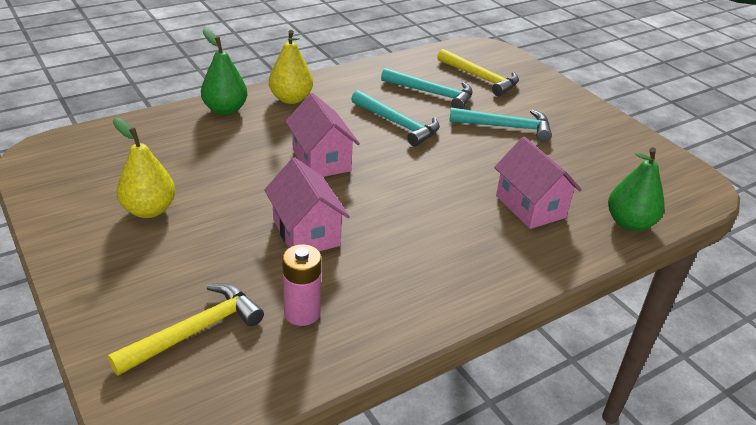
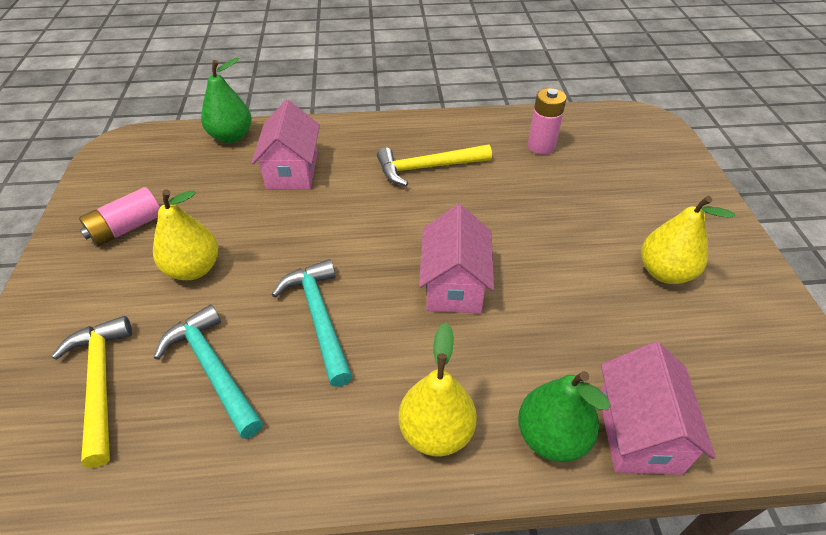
camera: 150 degrees left, 10 degrees up
(195, 331) = (622, 155): yellow hammer -> yellow hammer (427, 168)
(306, 232) = (511, 204): pink house -> pink house (638, 432)
(506, 127) = (194, 269): turquoise hammer -> yellow pear
(585, 136) = (127, 228): none -> pink battery

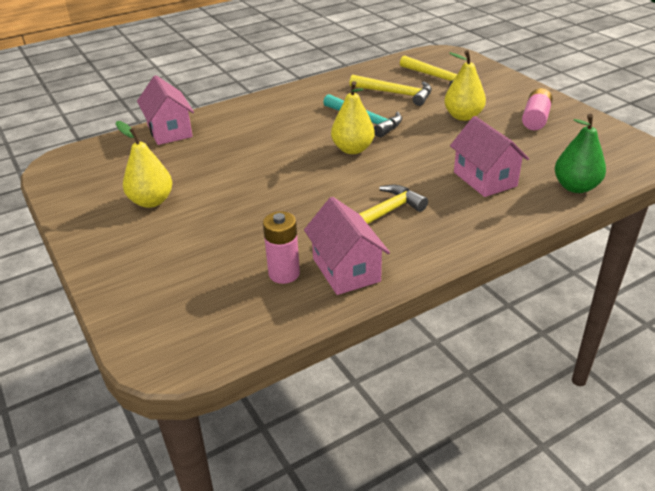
camera: 155 degrees right, 10 degrees down
(213, 369) = (395, 94): turquoise hammer -> yellow hammer
(436, 431) = (270, 106): yellow pear -> yellow pear (352, 149)
(454, 285) = (298, 153): pink house -> pink house (346, 270)
(551, 437) = (214, 119): green pear -> none

